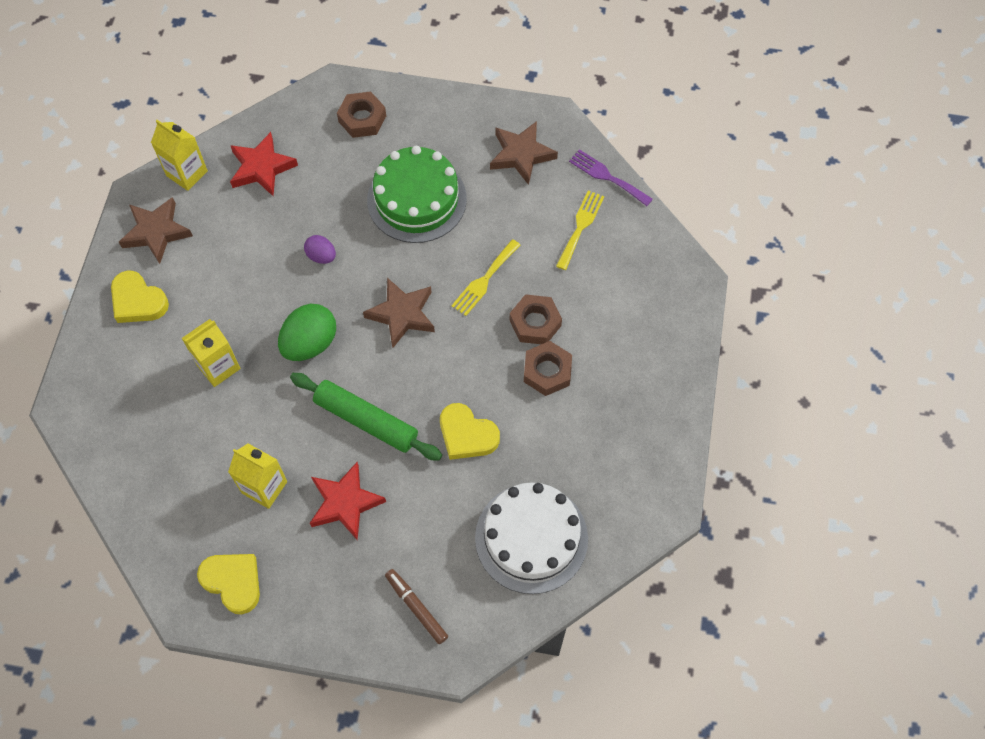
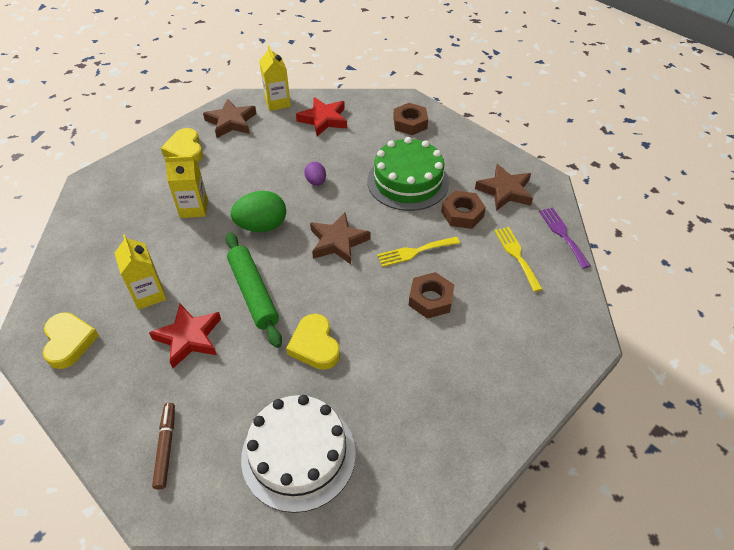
camera: 35 degrees right, 15 degrees down
(547, 371) = (413, 337): brown nut -> brown nut (462, 214)
(580, 227) = (516, 255): yellow fork -> yellow fork turned 75 degrees counterclockwise

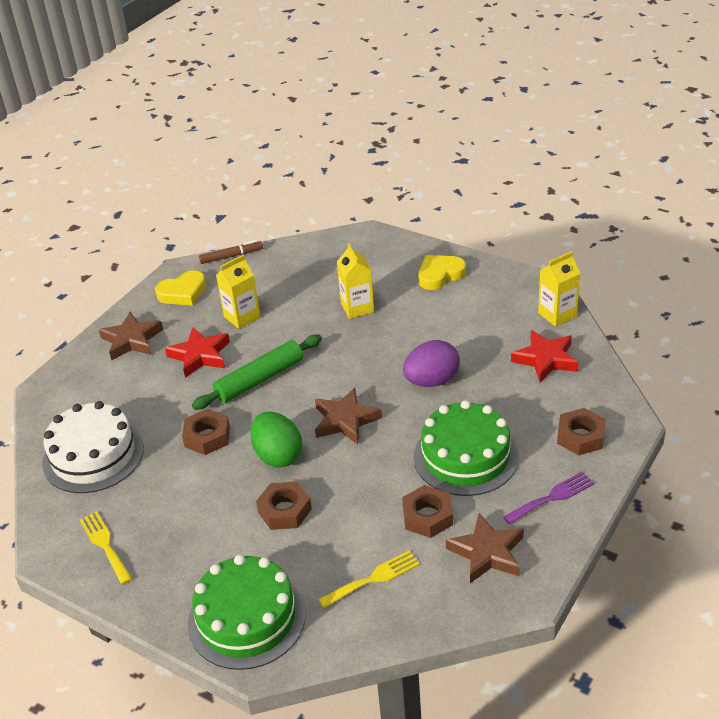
camera: 80 degrees right, 10 degrees down
(166, 447) = (93, 377): brown marker -> brown marker (231, 256)
(231, 122) = (502, 291): brown star -> brown star (132, 340)
(262, 226) = (349, 360): green egg -> green egg (278, 455)
(315, 345) = (207, 437): yellow heart -> brown nut
(316, 182) = (432, 381): purple egg -> purple egg, size x1.81
(415, 252) = (350, 485): yellow fork -> yellow fork (105, 545)
(544, 342) = (246, 618): none -> green cake
(562, 234) = (426, 623): purple fork -> purple fork (552, 497)

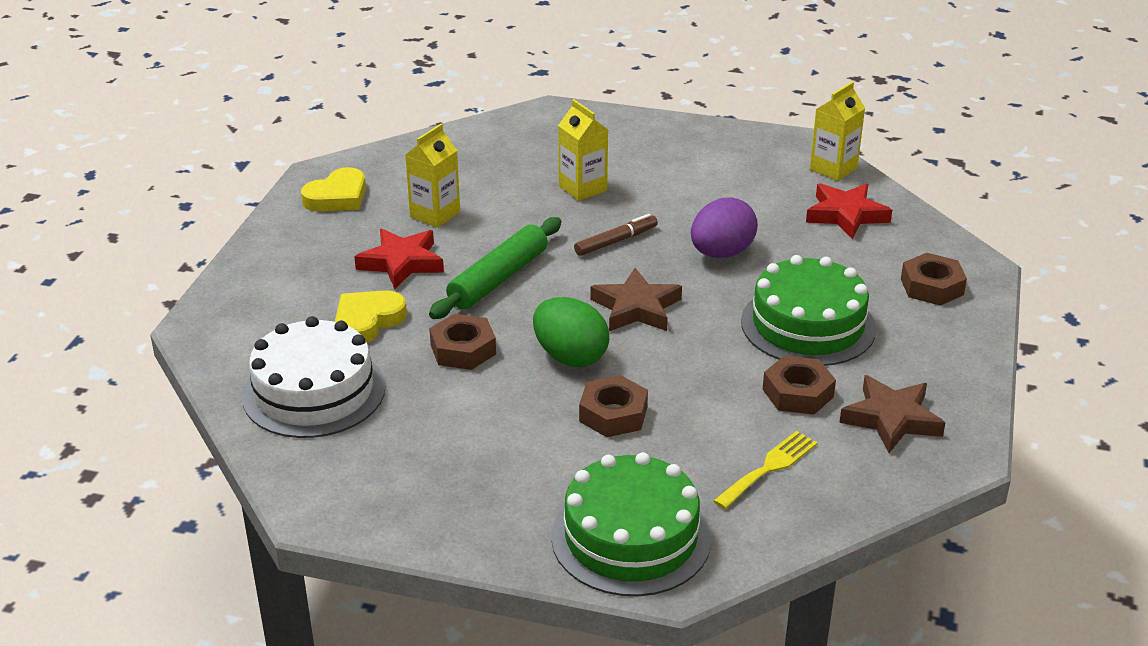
camera: 20 degrees left, 5 degrees down
(105, 545) = (389, 489): yellow fork -> none
(132, 340) = (295, 257): brown star -> none
(231, 256) = (382, 151): brown marker -> brown marker (616, 241)
(440, 275) = (667, 143): yellow heart -> yellow heart (367, 321)
(552, 497) = (934, 351): purple fork -> none

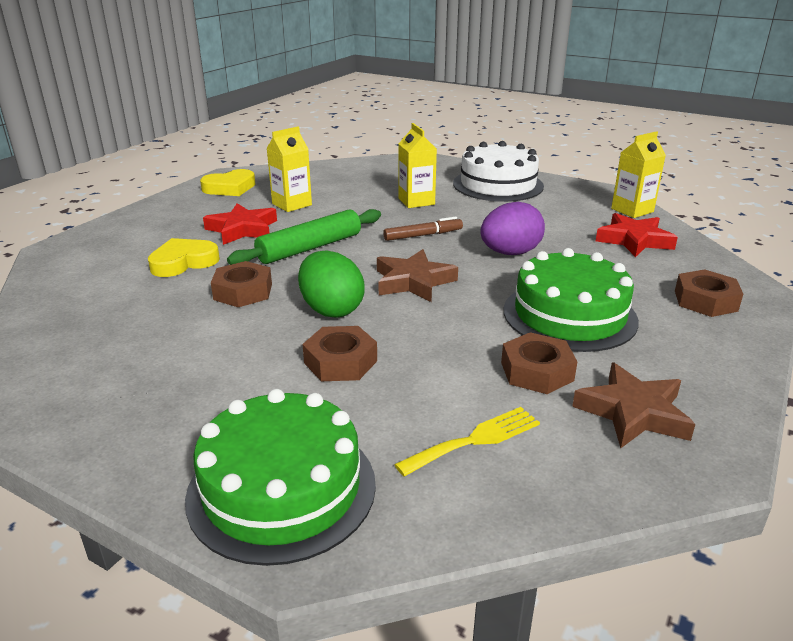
camera: 15 degrees right, 5 degrees down
(314, 391) = (95, 304): white cake -> white cake (498, 185)

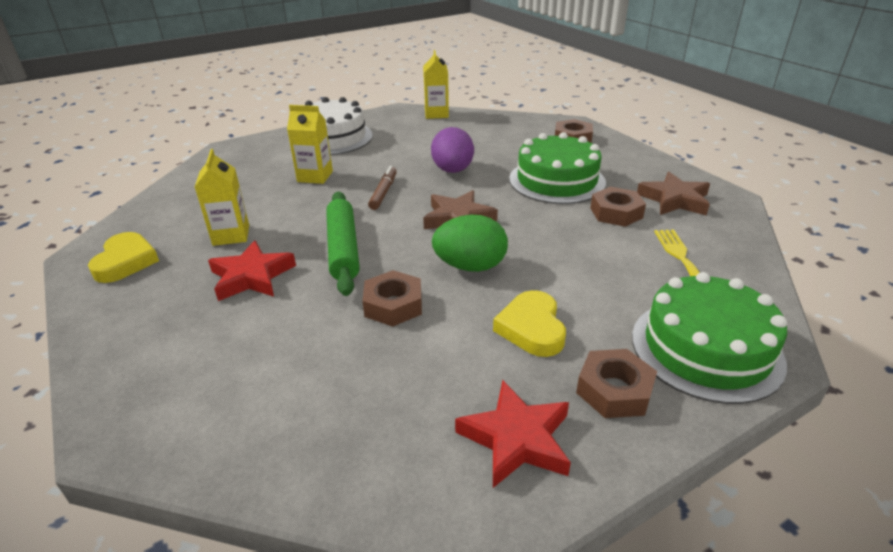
camera: 60 degrees left, 5 degrees up
(183, 262) = (286, 330): yellow heart -> yellow heart (532, 328)
(340, 362) = (555, 283): brown nut -> brown nut (614, 390)
(634, 240) = (479, 128): red star -> red star (516, 439)

